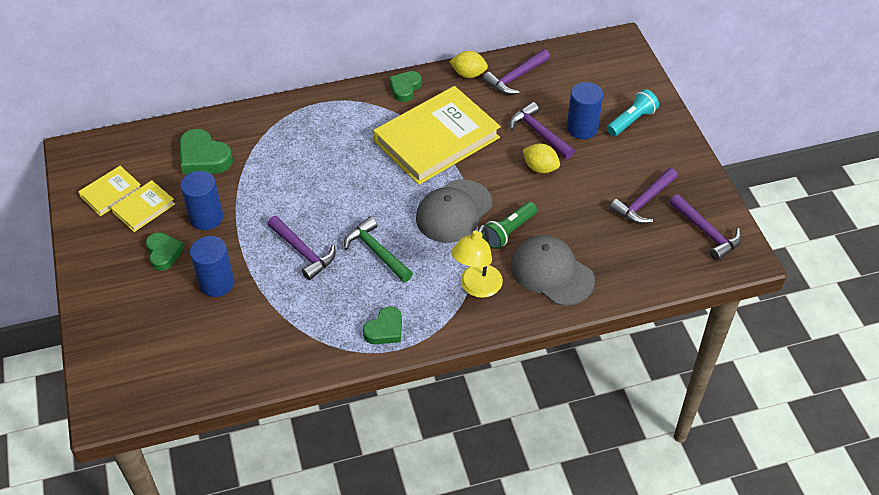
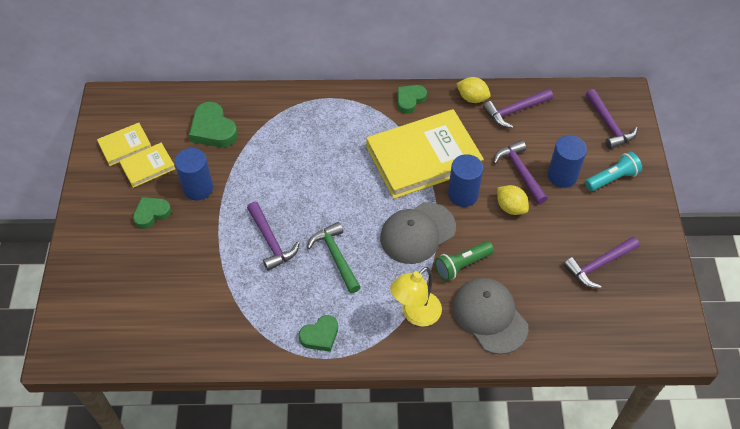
camera: 15 degrees right, 5 degrees up
(163, 253) = (151, 214): green heart -> green heart turned 120 degrees counterclockwise
(217, 283) = (188, 253): blue cylinder -> blue cylinder (463, 194)
(706, 232) = (650, 310): purple hammer -> purple hammer (609, 125)

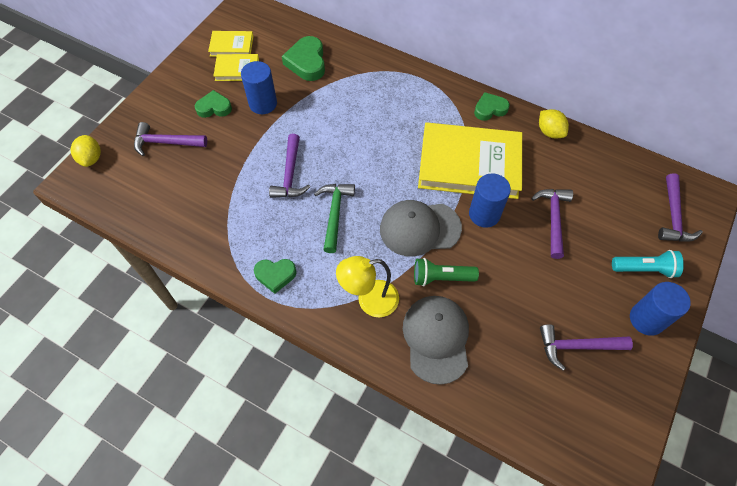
camera: 30 degrees right, 5 degrees up
(510, 207) = (522, 247): yellow lemon -> yellow lemon (91, 158)
(515, 111) = (584, 161): purple hammer -> purple hammer (166, 143)
(562, 176) = (593, 242): blue cylinder -> blue cylinder (646, 319)

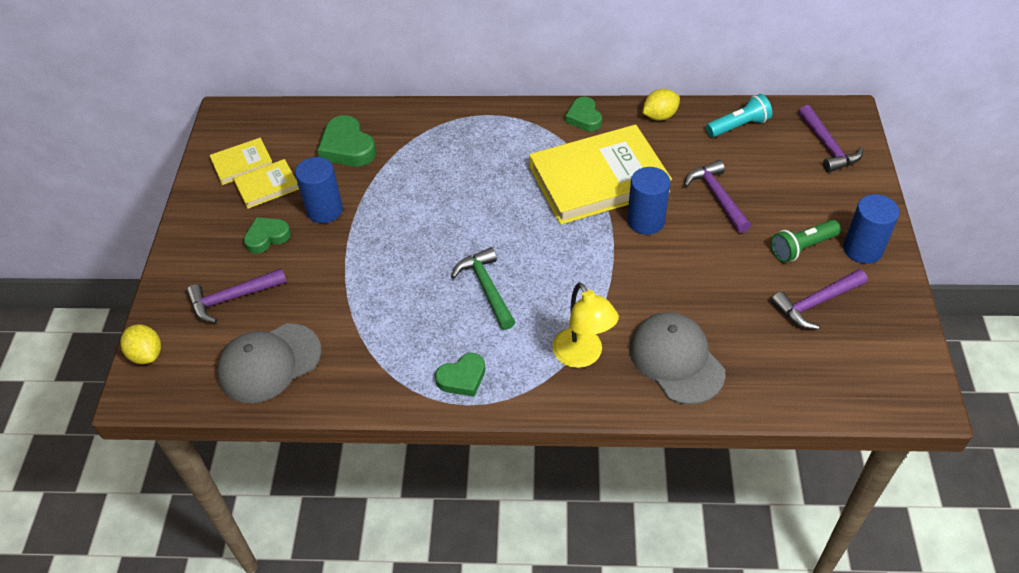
camera: 25 degrees left, 10 degrees down
(290, 174) = (408, 269): purple hammer -> none
(369, 300) = (582, 356): yellow lamp -> yellow lamp turned 75 degrees counterclockwise
(419, 228) = (588, 263): grey cap -> grey cap (269, 363)
(441, 278) = (642, 300): green flashlight -> green flashlight (802, 248)
(490, 109) = (584, 118): green heart -> green heart turned 60 degrees counterclockwise
(549, 132) = (659, 116): yellow lemon -> yellow lemon turned 60 degrees counterclockwise
(644, 269) = (832, 205): turquoise flashlight -> turquoise flashlight (738, 126)

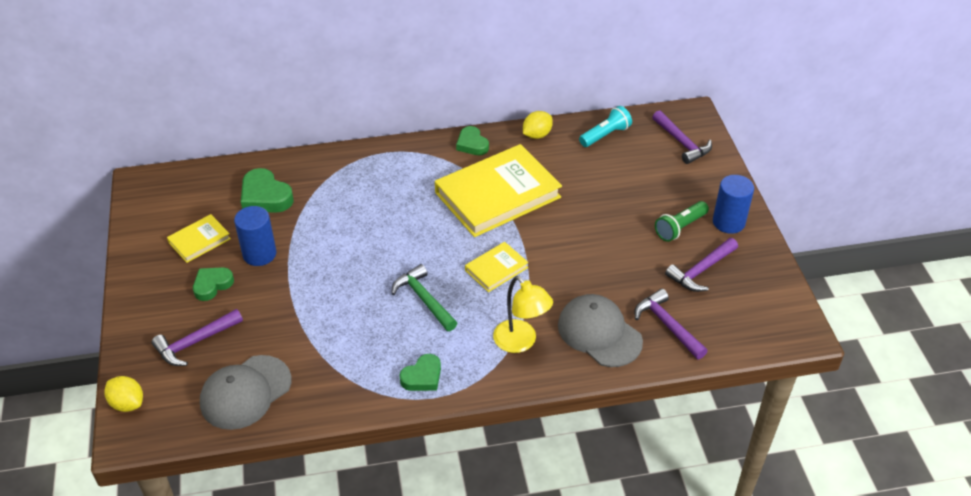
camera: 15 degrees left, 5 degrees down
(242, 164) = (170, 224): yellow book -> yellow book (496, 269)
(646, 221) = (546, 224): blue cylinder -> none
(717, 197) = (601, 196): purple hammer -> purple hammer (667, 325)

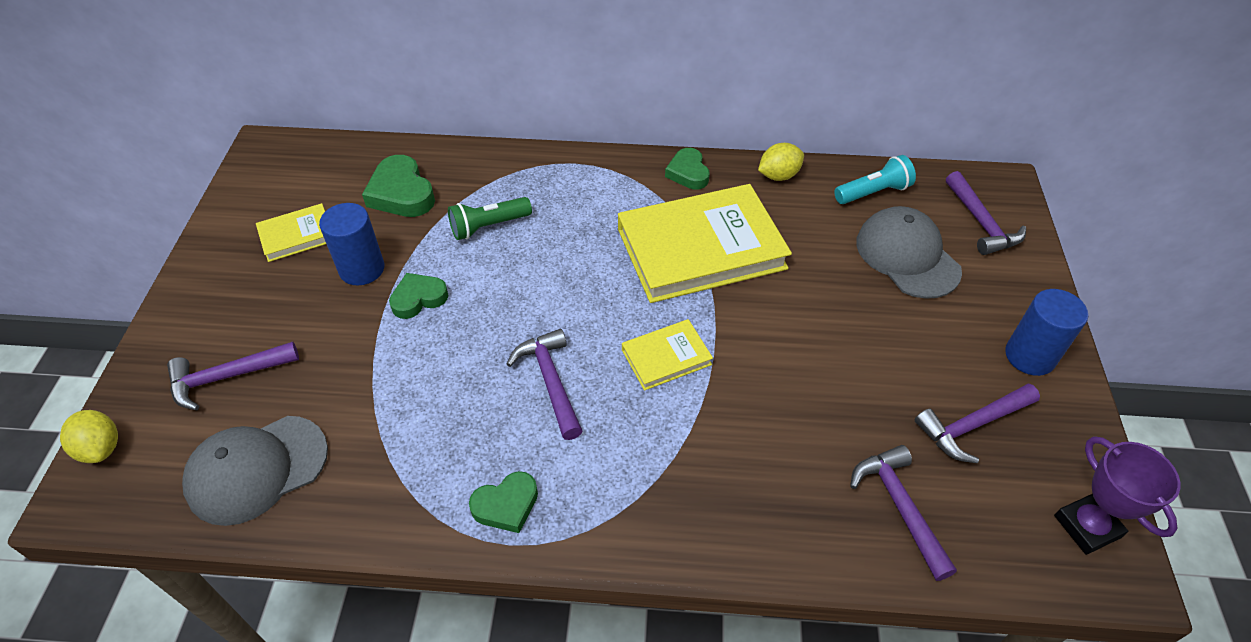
camera: 15 degrees right, 5 degrees up
(212, 285) = (285, 299): green heart -> green heart (418, 298)
(424, 299) = (550, 382): green hammer -> purple hammer
(521, 342) = (667, 482): yellow lamp -> none
(599, 333) = (789, 495): grey cap -> grey cap (907, 256)
(680, 228) = (953, 349): green flashlight -> green flashlight (488, 226)
(778, 312) = (1087, 526): none -> purple trophy

